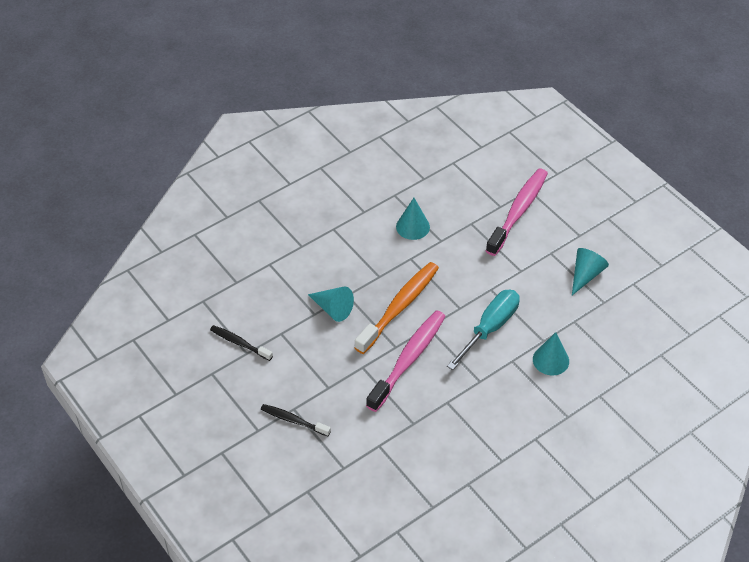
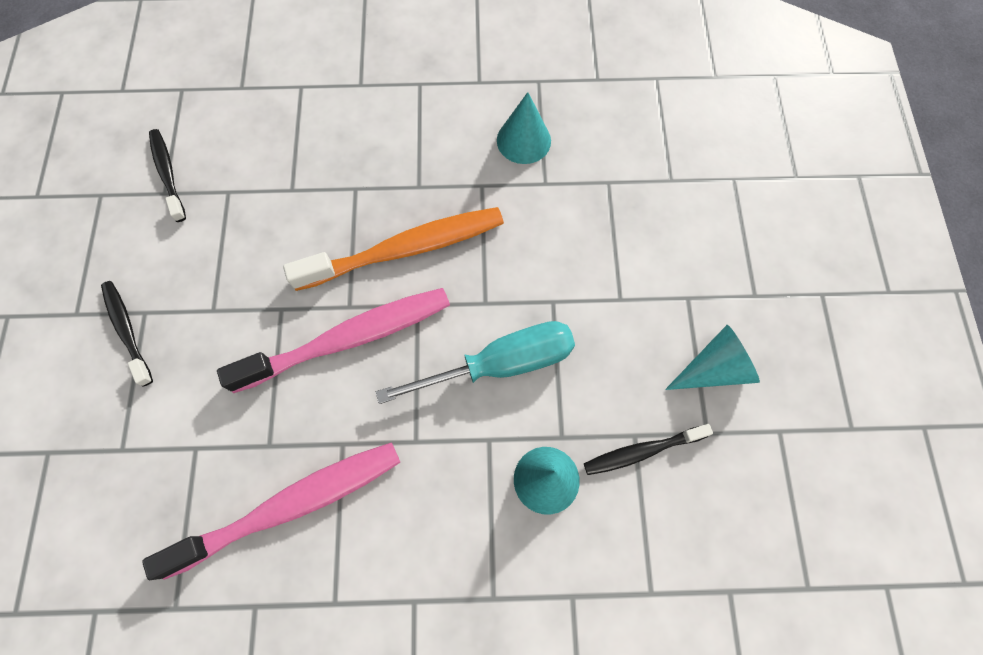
camera: 35 degrees right, 20 degrees up
(333, 309) = (319, 197): turquoise cone -> none
(518, 211) = (691, 203): pink toothbrush -> pink toothbrush (291, 505)
(582, 325) = (642, 451): none -> black toothbrush

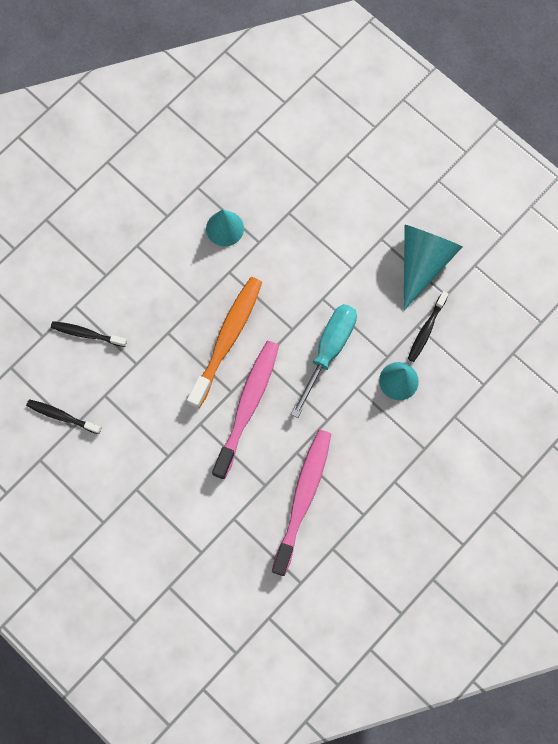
camera: 45 degrees left, 5 degrees up
(127, 330) = (138, 504): black toothbrush -> black toothbrush (87, 334)
(714, 368) = (422, 262): turquoise cone -> turquoise cone, size x1.59

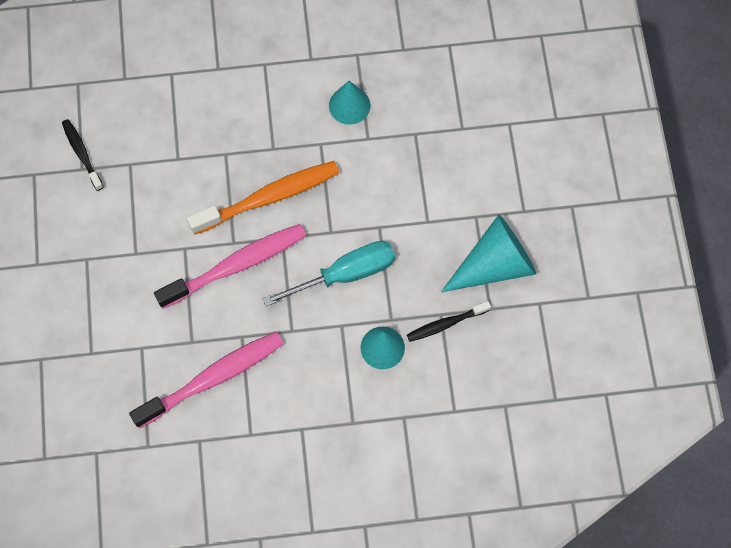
camera: 40 degrees right, 5 degrees down
(87, 334) = (160, 104): black toothbrush -> none

